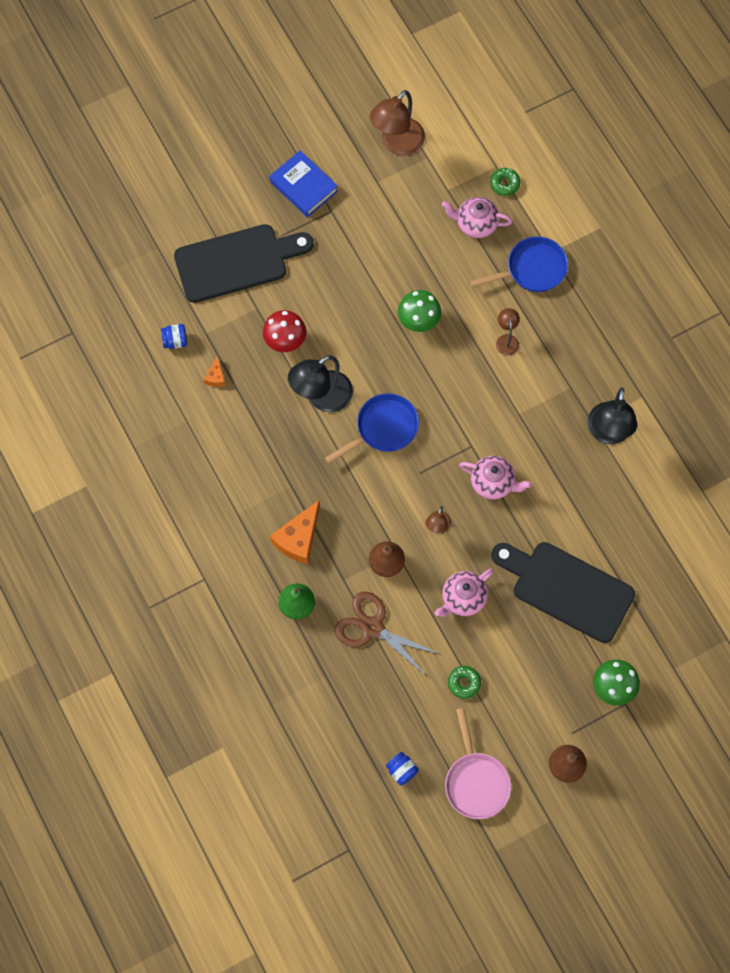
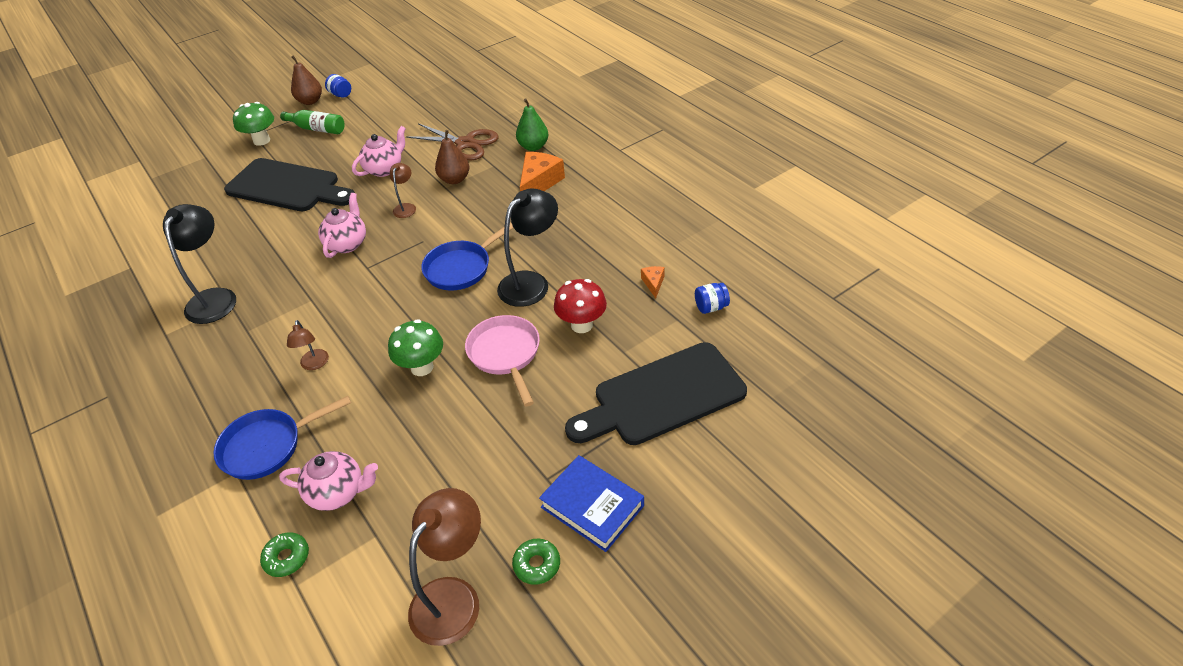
camera: 175 degrees right, 25 degrees down
(402, 770) = (439, 84): blue jar -> blue jar (341, 94)
(464, 683) = (387, 127): green donut -> green donut (537, 565)
(476, 782) = (382, 86): pink pan -> pink pan (505, 354)
(493, 483) = (347, 244): pink teapot -> pink teapot turned 90 degrees clockwise
(549, 698) = (317, 129): none -> green bottle

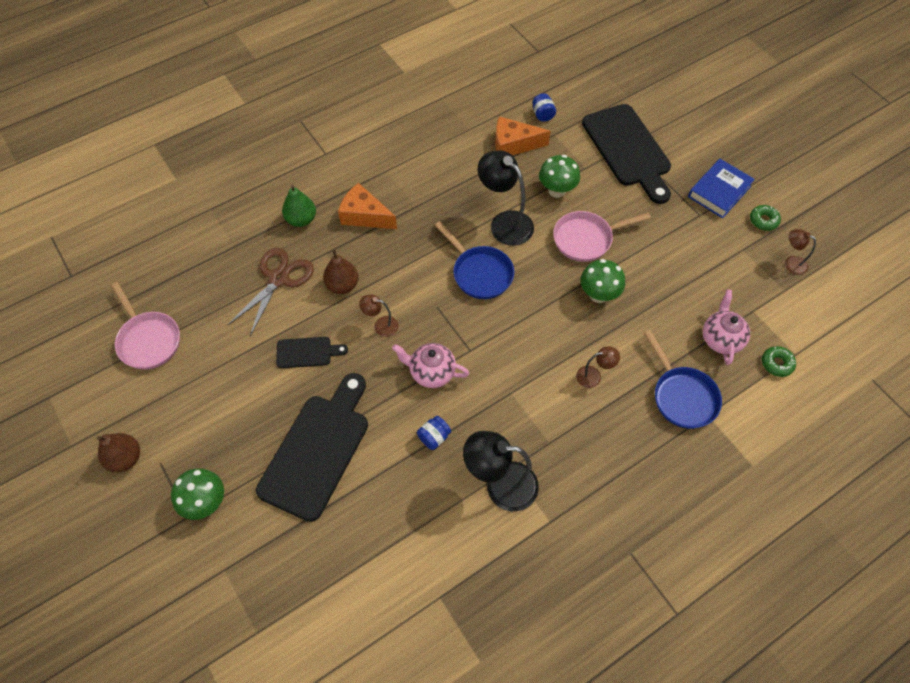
camera: 90 degrees left, 15 degrees up
(317, 129) = (199, 438): green bottle -> none
(341, 94) = (122, 422): blue jar -> blue jar (434, 437)
(384, 169) = (307, 352): pink teapot -> black cutting board
(411, 92) = (148, 340): none -> pink pan
(453, 597) = (791, 263): brown lamp -> brown lamp, size x0.51
(581, 325) = (556, 190): red mushroom -> green mushroom
(653, 283) = (513, 145): orange cheese -> orange cheese, size x2.02

